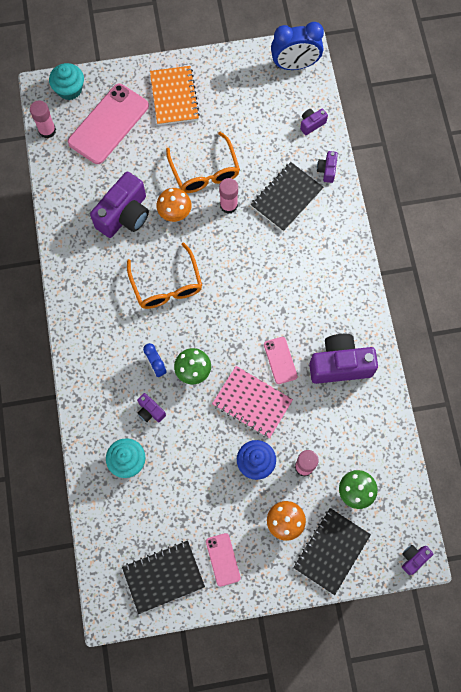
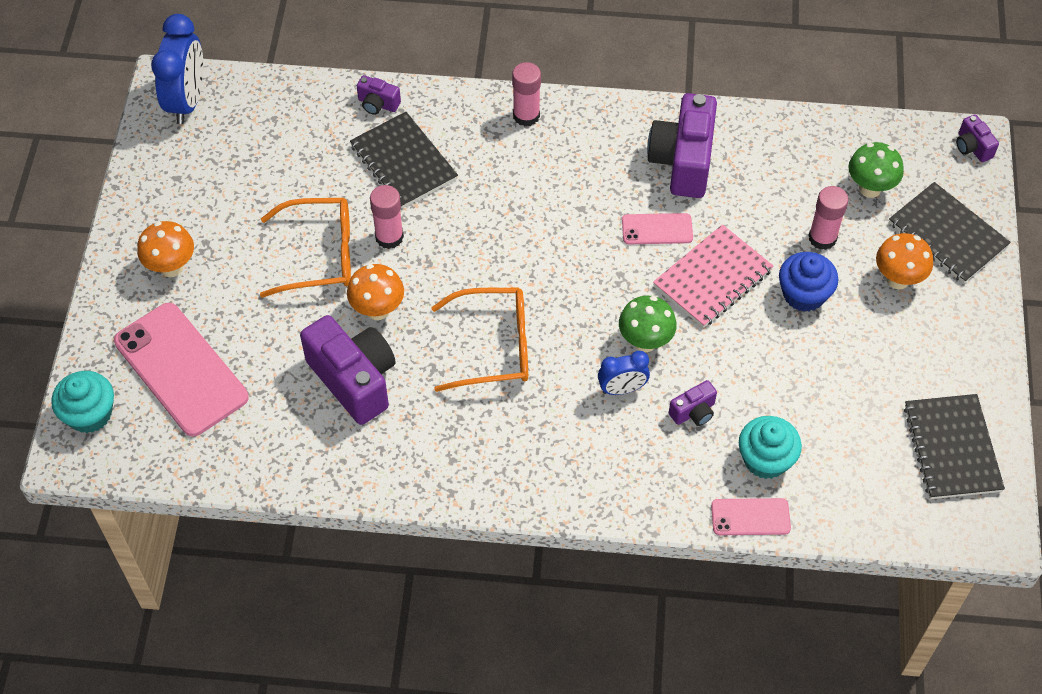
camera: 75 degrees left, 15 degrees down
(47, 130) = (154, 463): pink glue stick -> pink glue stick (526, 115)
(174, 97) = (171, 267): orange notebook -> orange mushroom
(223, 559) = (938, 367): pink phone -> pink phone (750, 517)
(311, 124) = (295, 104): purple camera -> none

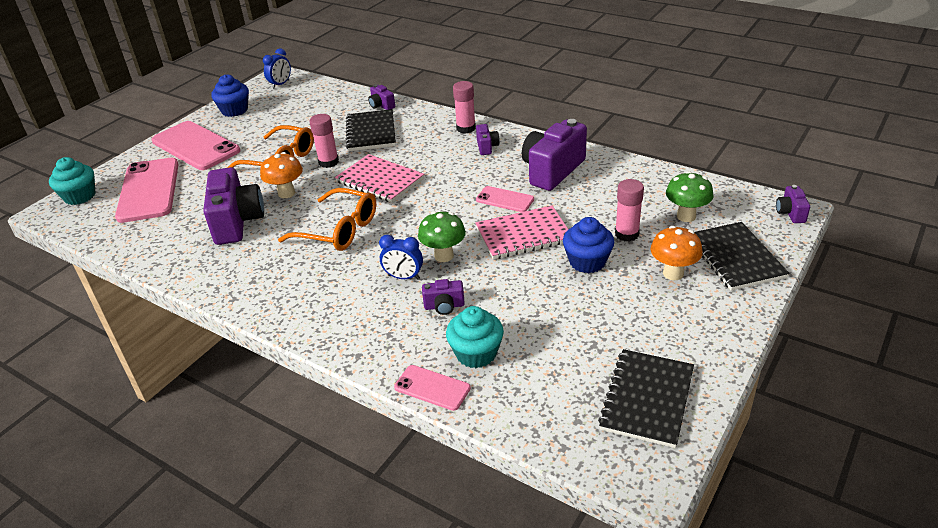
camera: 30 degrees right, 20 degrees down
(164, 178) = (234, 110): none -> blue cupcake
(171, 267) = (196, 146): orange mushroom -> pink phone
(187, 101) = (280, 84): blue clock -> blue clock, size x0.57
(482, 247) = (380, 180): none -> pink notebook
(576, 143) = (487, 147): none -> purple camera

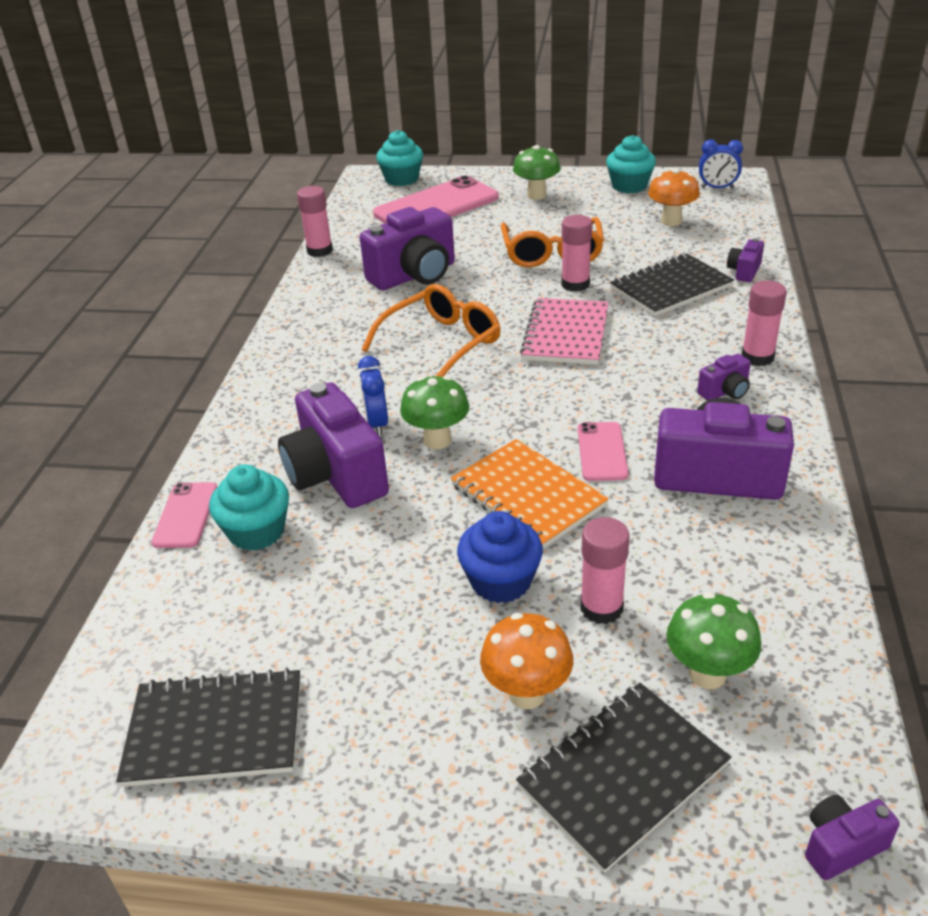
camera: 65 degrees right, 0 degrees up
(139, 260) = (320, 251): none -> pink glue stick
(196, 146) = (536, 195): pink phone -> green mushroom
(234, 110) = (629, 186): blue cupcake -> turquoise cupcake
(286, 193) = (489, 283): orange mushroom -> orange mushroom (671, 221)
(339, 230) = (442, 344): orange glasses -> orange glasses turned 135 degrees counterclockwise
(444, 306) = (336, 475): purple camera -> purple camera, size x2.14
(523, 235) = (528, 496): pink notebook -> orange notebook

